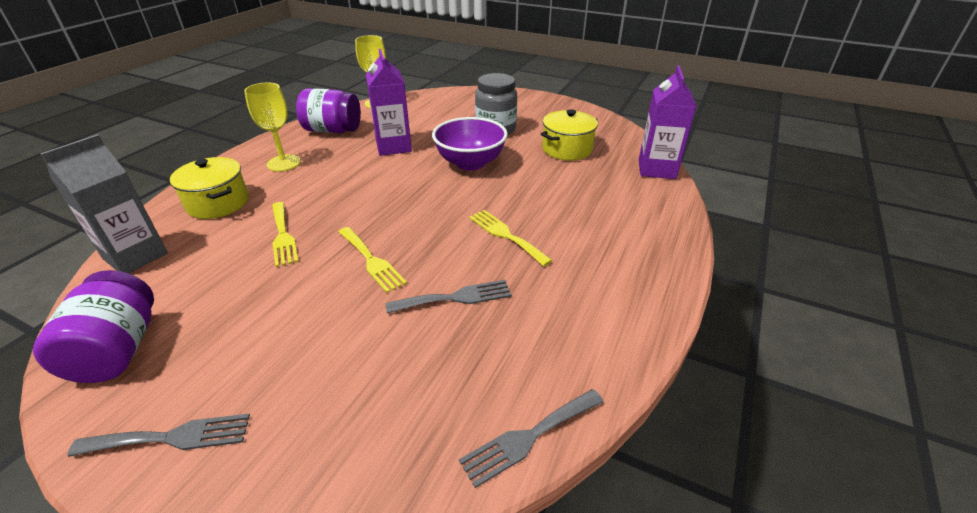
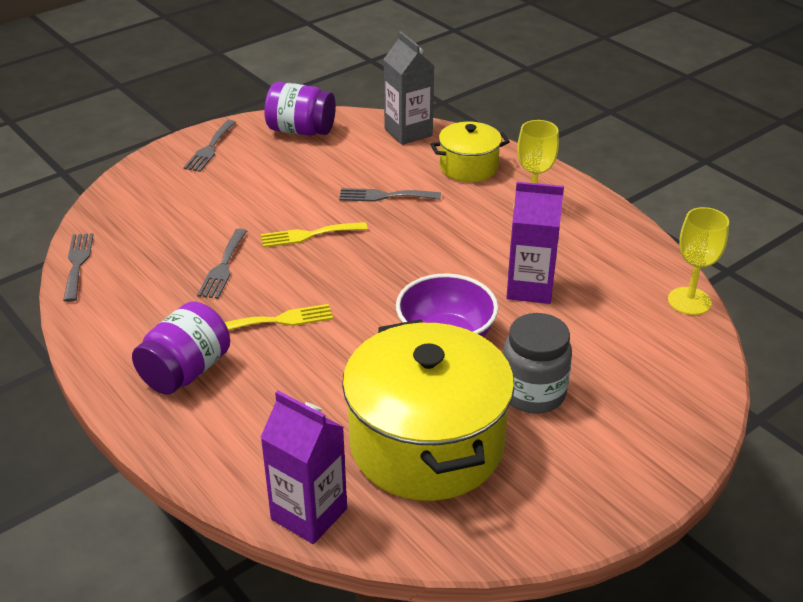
camera: 115 degrees right, 0 degrees up
(283, 236) = (384, 196): yellow fork -> grey fork
(333, 130) = (606, 249): purple jar -> purple jar (186, 371)
(567, 149) = (426, 444): yellow pot -> yellow pot, size x1.92

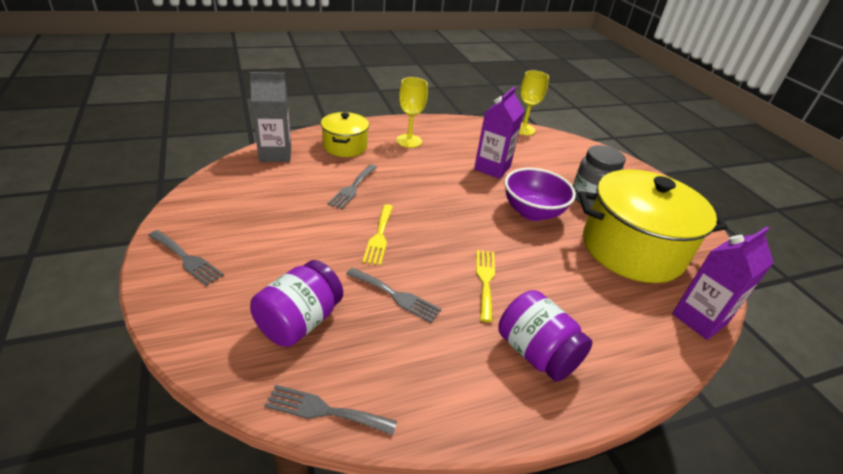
camera: 75 degrees left, 0 degrees up
(301, 130) = (216, 199): purple jar -> purple jar (299, 322)

